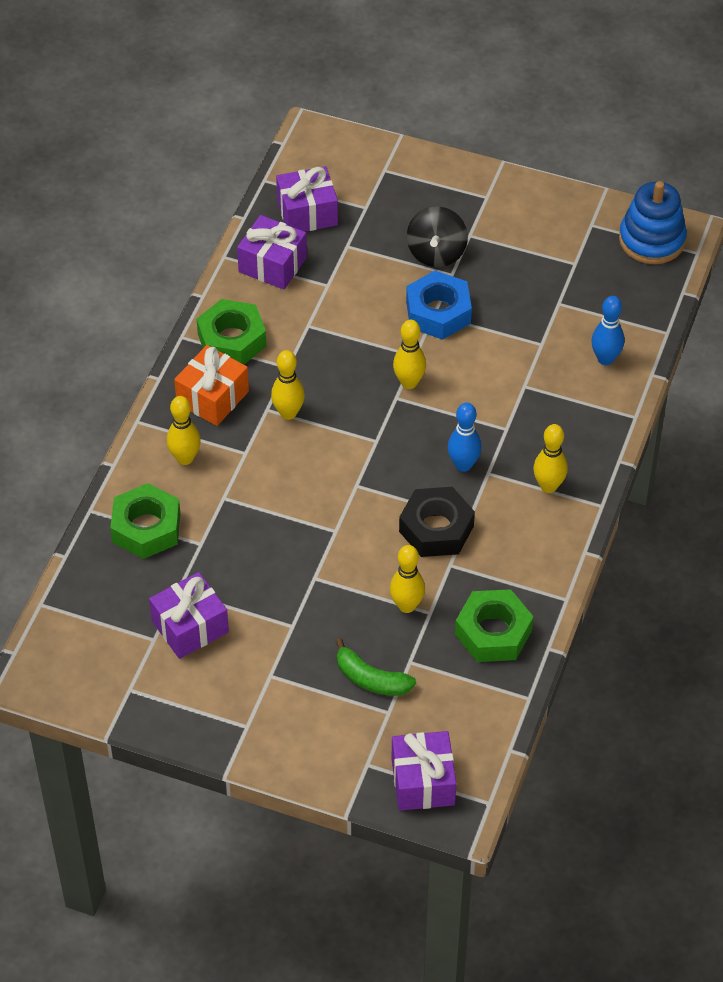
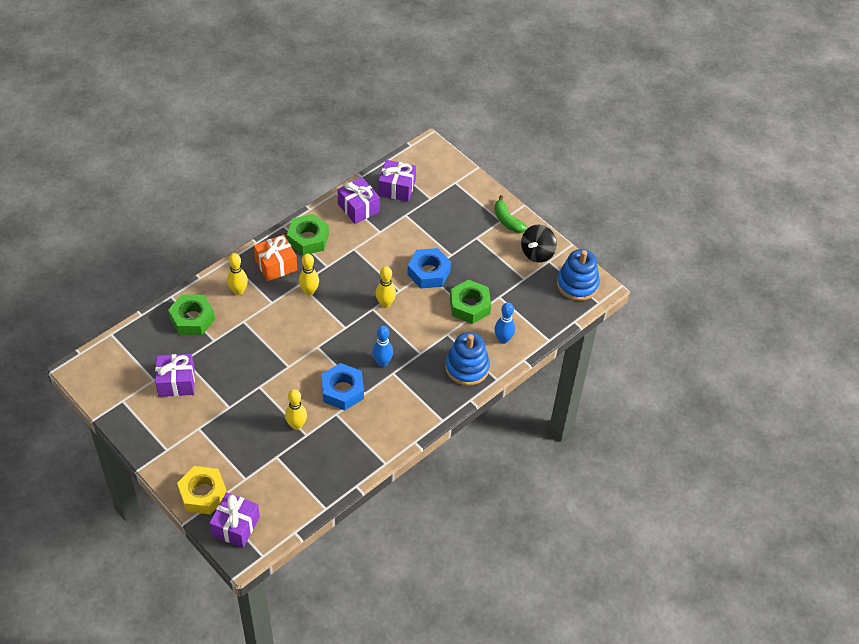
camera: 25 degrees right, 0 degrees up
(344, 761) = (203, 494): none -> yellow nut
(371, 679) = (249, 456): green banana -> green banana (507, 220)
(436, 253) = (451, 239): black spinning top -> black spinning top (537, 253)
(436, 529) = (342, 390): black nut -> blue nut
(493, 632) = (332, 462): green nut -> green nut (469, 306)
(548, 486) = (420, 396): yellow bowling pin -> none
(584, 419) = (467, 367): none -> blue stacking toy

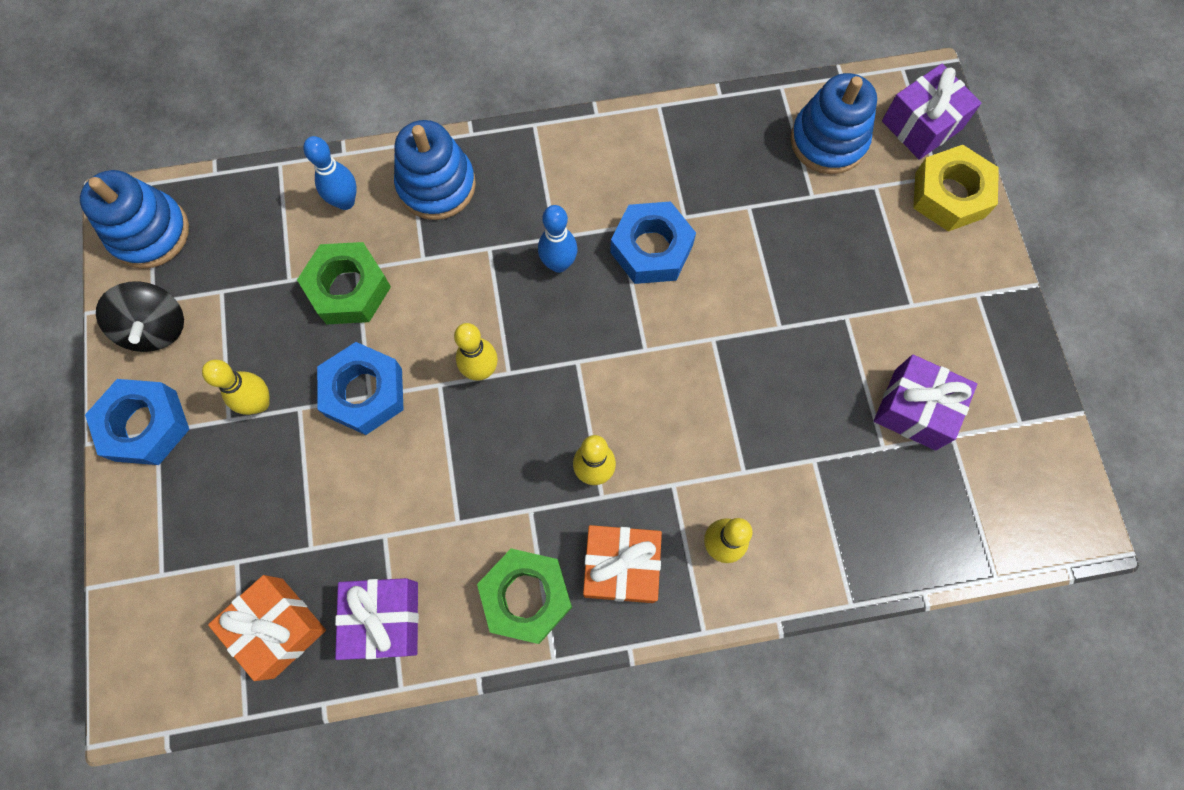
camera: 145 degrees left, 20 degrees up
(192, 319) = (833, 528): green nut -> none
(283, 490) = (828, 141): none -> blue stacking toy
(296, 425) = (755, 229): yellow bowling pin -> yellow bowling pin (259, 403)
(397, 188) = (278, 627): purple gift -> orange gift
(507, 220) = (145, 425): green banana -> blue nut
(537, 253) = (156, 328): black spinning top -> black spinning top turned 90 degrees clockwise

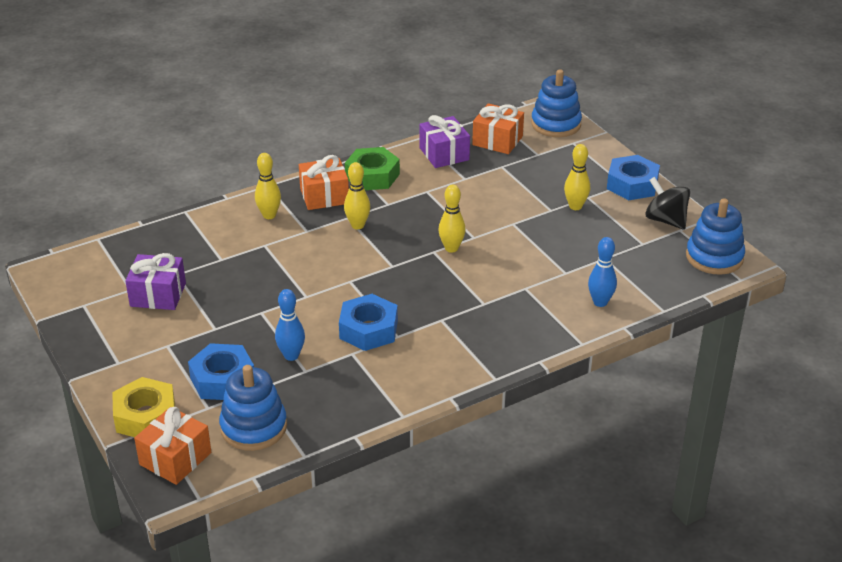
camera: 160 degrees right, 35 degrees down
(348, 289) = (562, 263): green nut -> none
(364, 392) = (516, 224): blue nut -> blue nut (222, 379)
(436, 185) = (543, 326): blue stacking toy -> blue stacking toy (556, 124)
(559, 264) = (430, 307): blue bowling pin -> blue bowling pin (291, 356)
(921, 125) = (175, 458): purple gift -> orange gift

